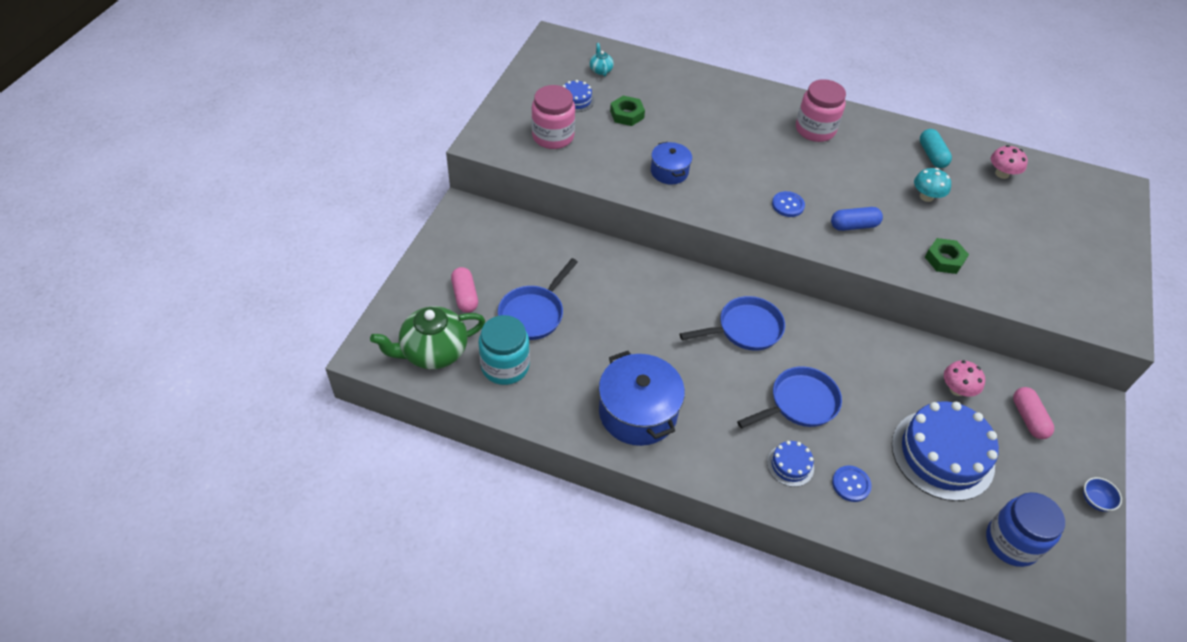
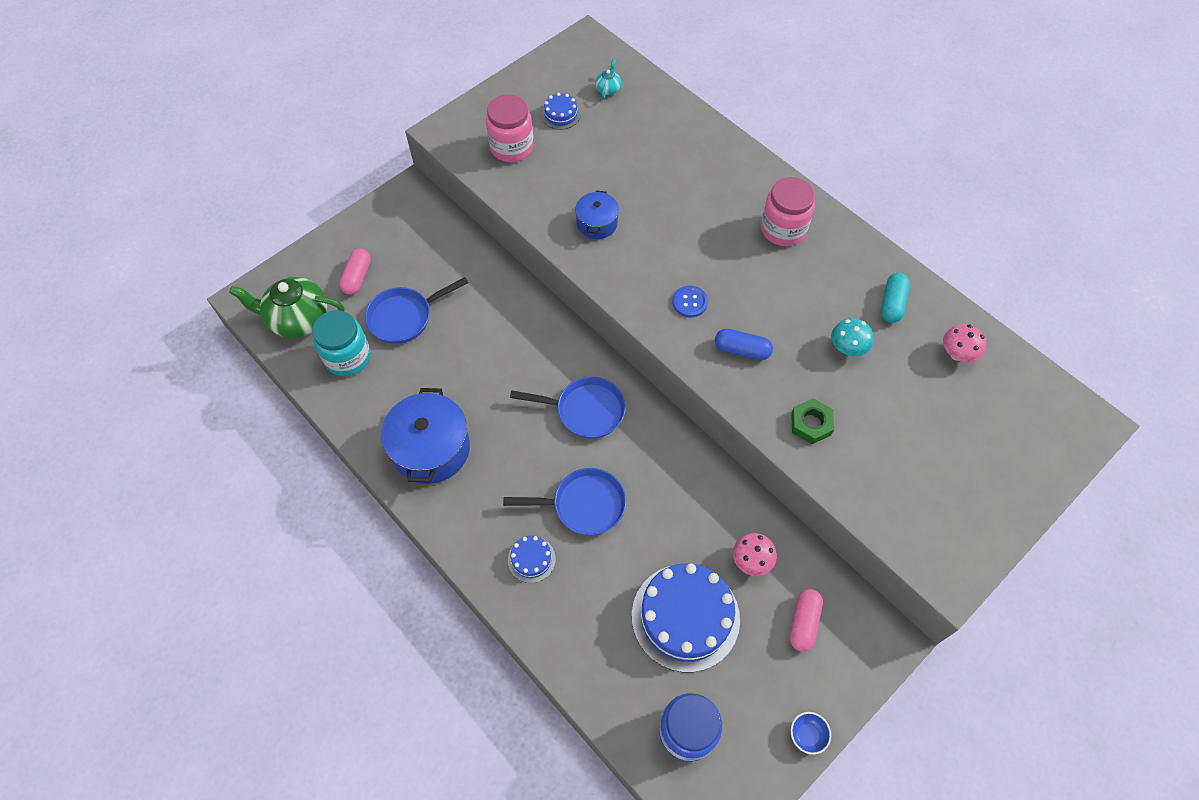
camera: 30 degrees right, 10 degrees up
(627, 114) = (599, 147): green nut -> none
(851, 484) = (574, 603): blue button -> none

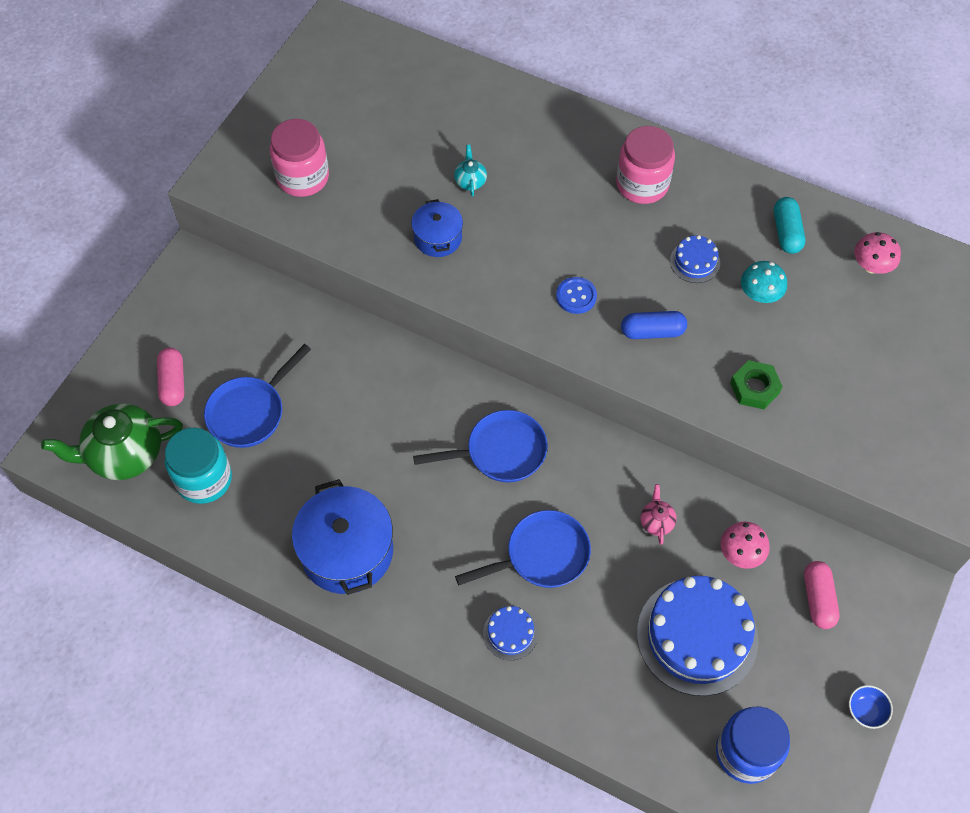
camera: 20 degrees left, 0 degrees up
(560, 115) = (343, 123): blue cake -> blue cake (695, 262)
(608, 89) = (384, 77): turquoise teapot -> turquoise teapot (470, 181)
(690, 510) = (656, 521): none -> pink teapot

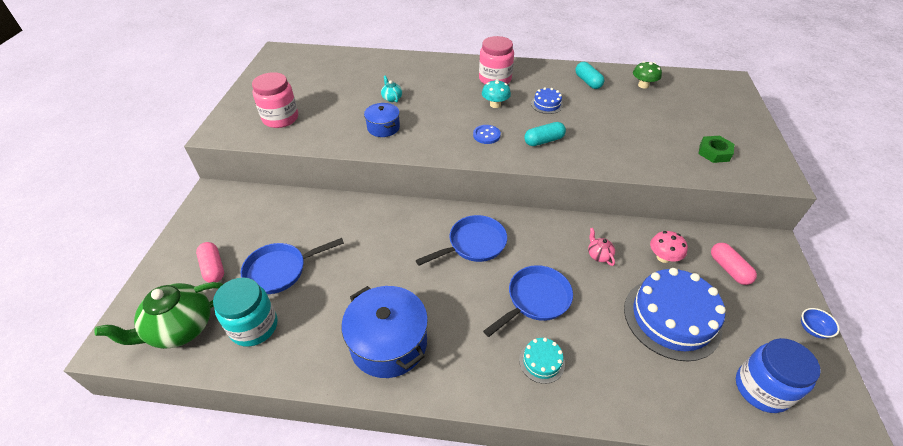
camera: 20 degrees left, 15 degrees down
(250, 412) = (280, 270): blue pan -> blue pan turned 45 degrees clockwise
(510, 633) = (541, 361): blue cake -> turquoise cake
(652, 331) = (543, 141): blue capsule -> turquoise capsule
(754, 388) = (623, 152): green nut -> green nut (714, 152)
(760, 294) = (593, 110): turquoise mushroom -> turquoise mushroom (495, 104)
(871, 266) = (643, 85): pink mushroom -> green mushroom

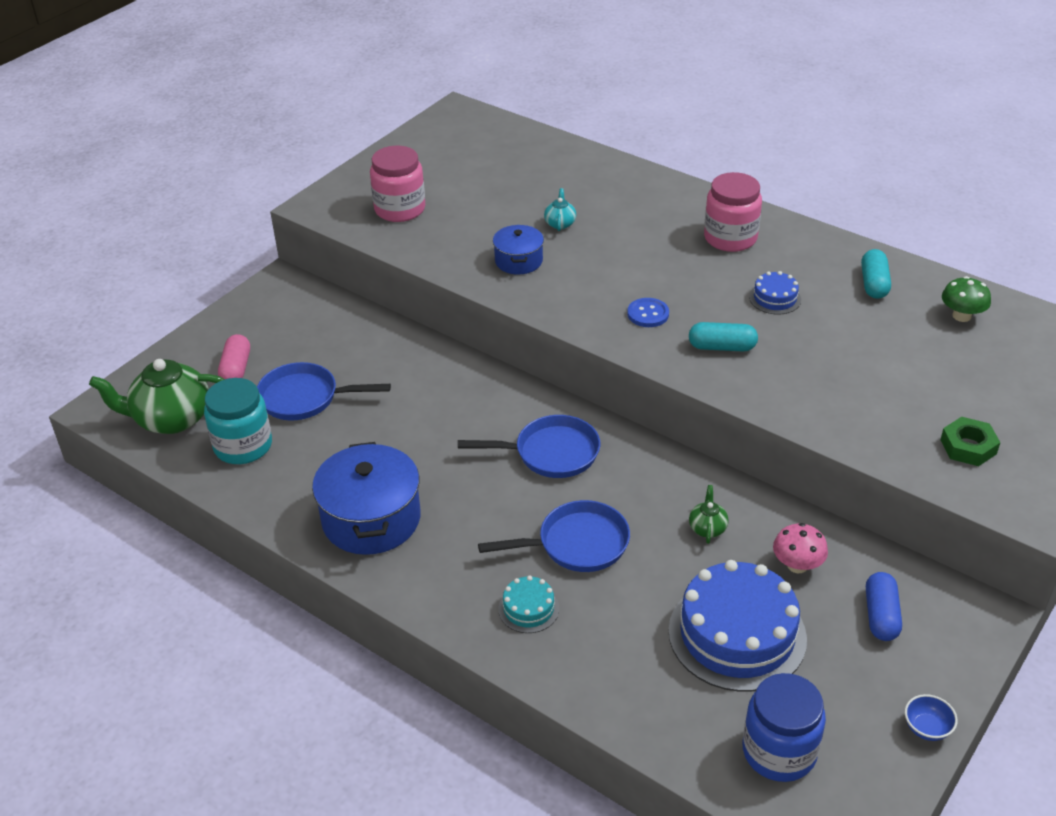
camera: 30 degrees right, 5 degrees down
(495, 104) = (697, 275): turquoise mushroom -> none
(598, 255) = (707, 528): pink teapot -> green teapot
(728, 269) = (881, 616): pink capsule -> blue capsule

